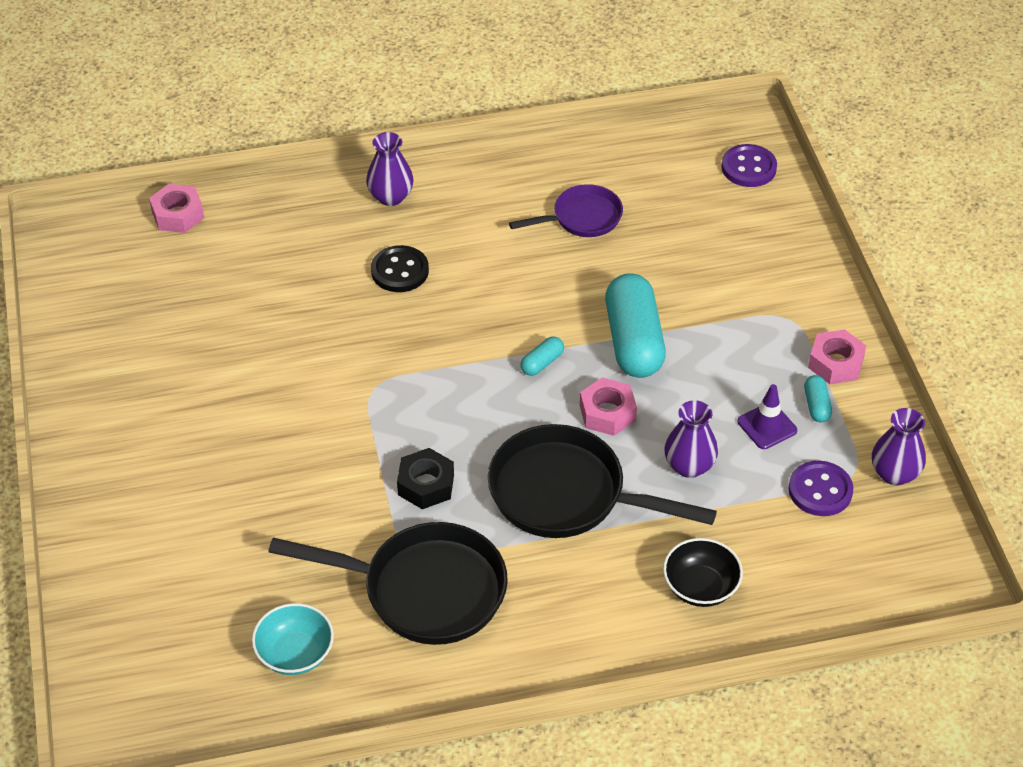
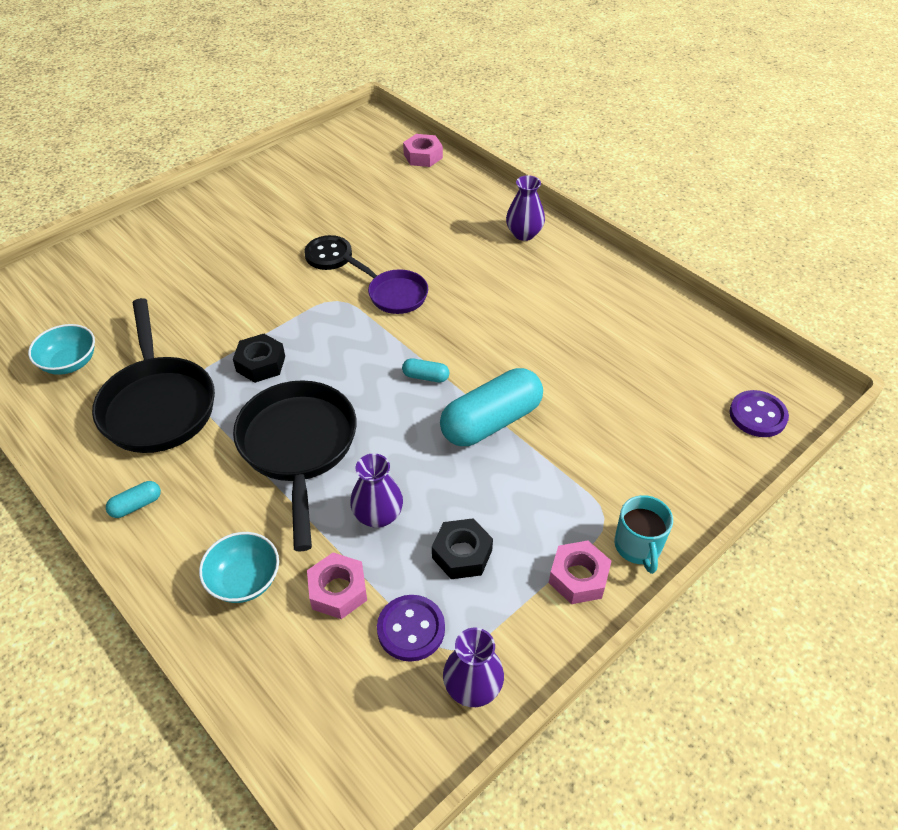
camera: 60 degrees right, 0 degrees up
(400, 271) = (457, 267): black button -> black button (328, 254)
(582, 218) = (597, 337): purple pan -> purple pan (394, 294)
(607, 413) = (401, 437): pink nut -> pink nut (338, 590)
(700, 587) = (244, 580): black bowl -> turquoise bowl
(767, 426) = (462, 554): purple traffic cone -> black nut
(816, 405) = (514, 583): turquoise capsule -> turquoise capsule (136, 505)
(830, 312) = (638, 547): none -> turquoise mug

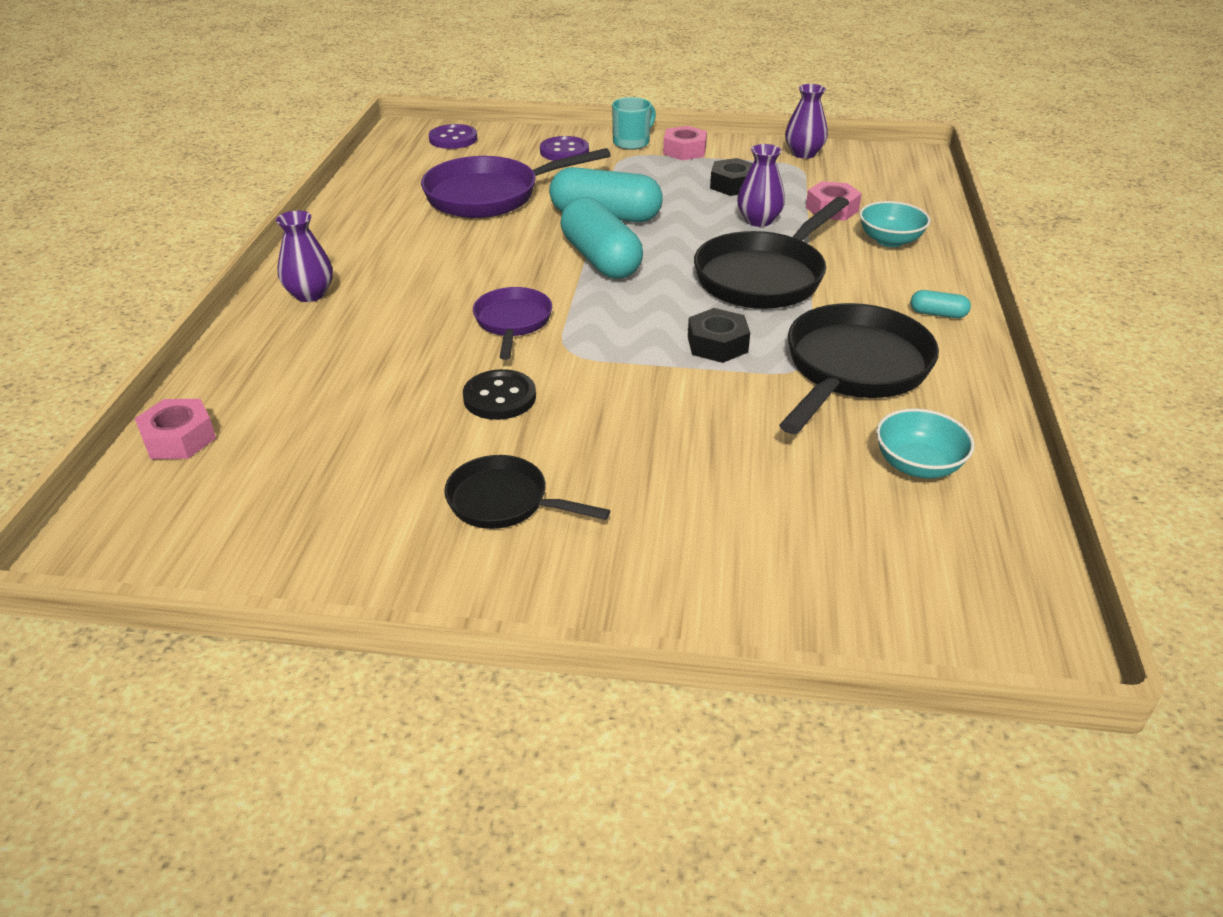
camera: 130 degrees left, 10 degrees down
(252, 220) = (505, 502): none -> black pan
(411, 629) = (808, 180): purple button -> purple button (564, 151)
(425, 377) = (600, 259): turquoise capsule -> turquoise capsule, size x2.30
(598, 376) = (490, 195): none -> purple pan

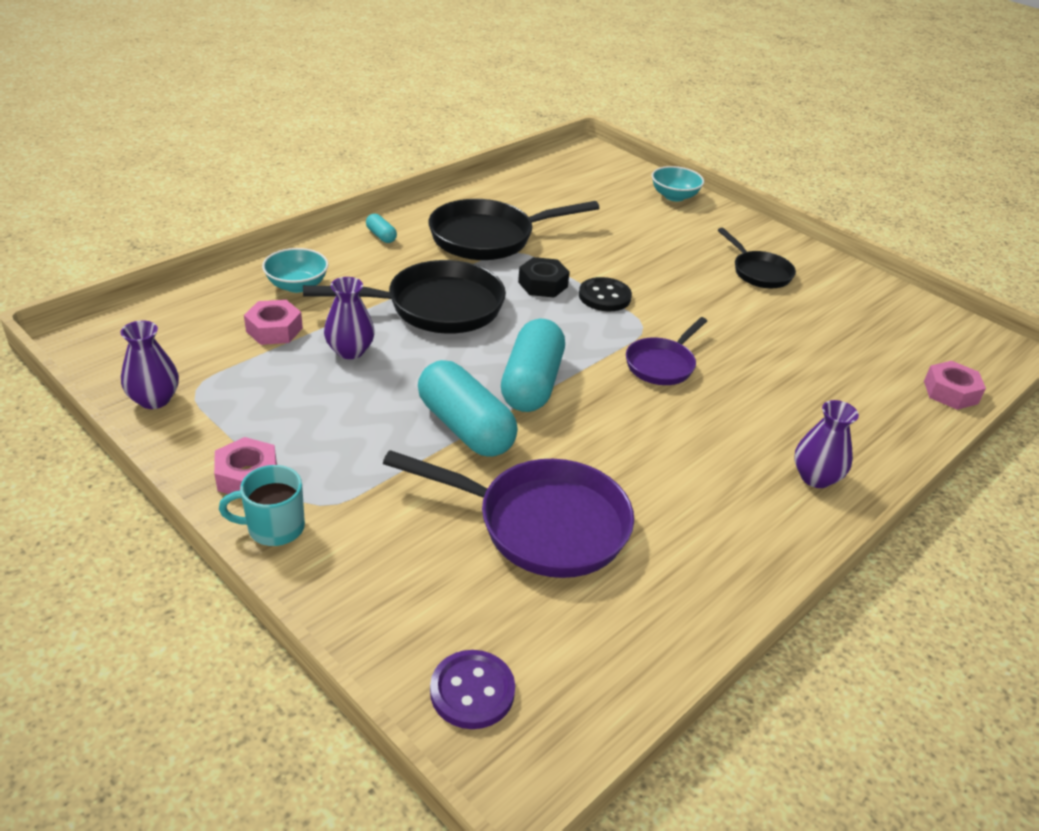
camera: 145 degrees left, 0 degrees up
(499, 397) = (718, 320): black button -> black button (604, 296)
(564, 151) = (370, 560): purple button -> none
(733, 185) = (295, 399): black nut -> none
(917, 465) = (536, 197): turquoise bowl -> turquoise bowl (674, 196)

